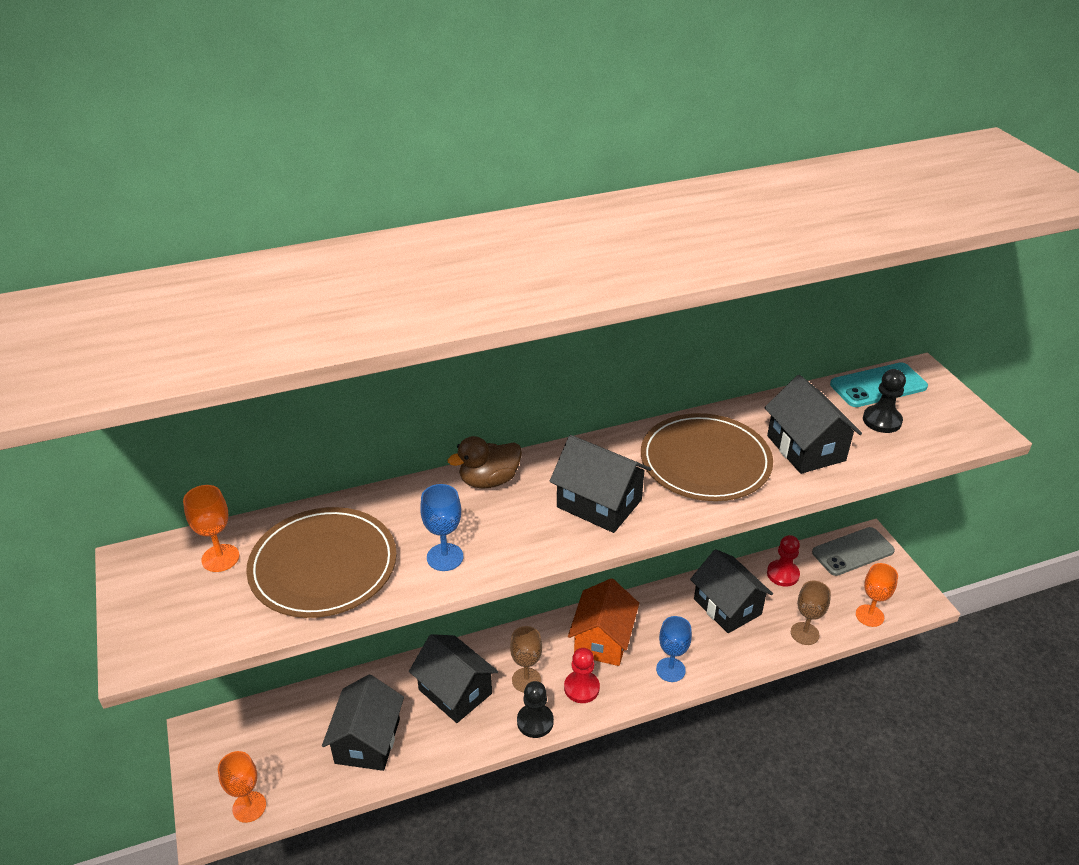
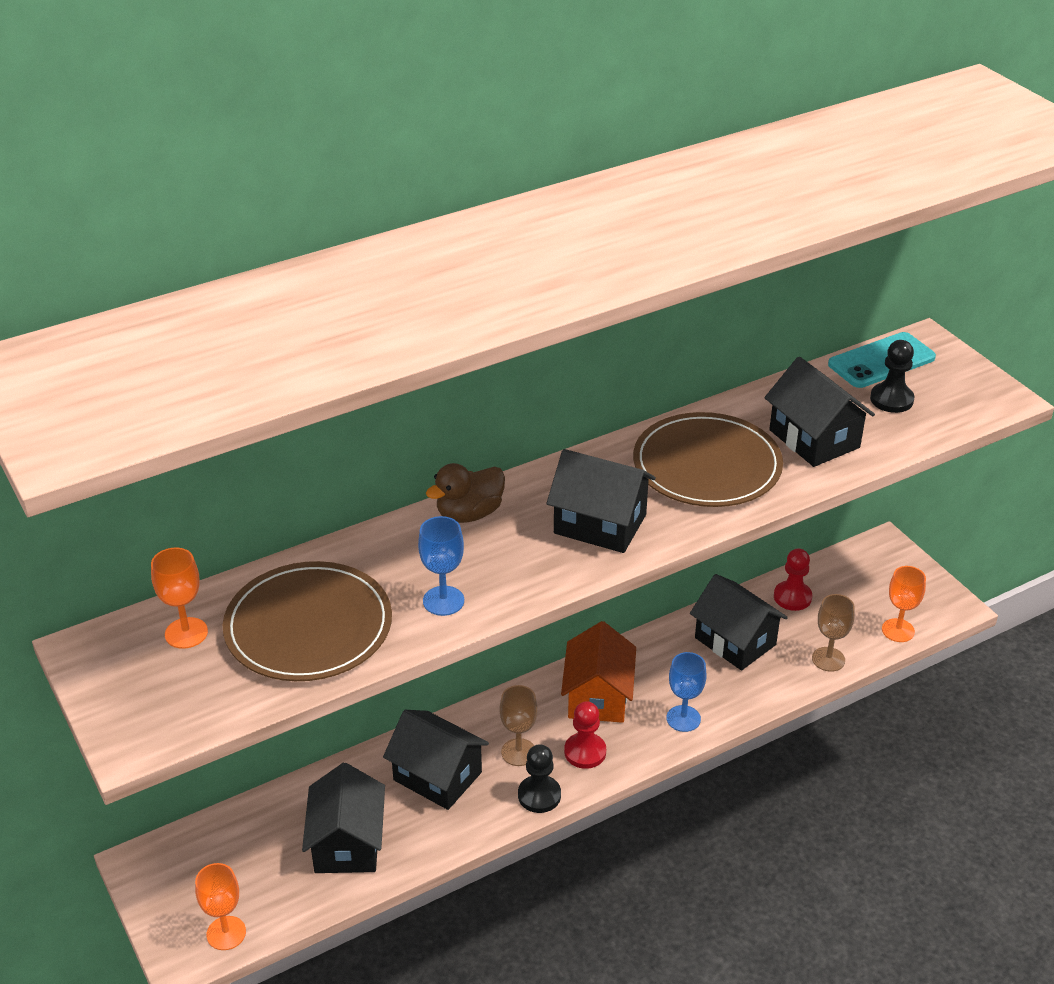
camera: 10 degrees left, 0 degrees up
(853, 552) = (868, 562): grey phone -> none

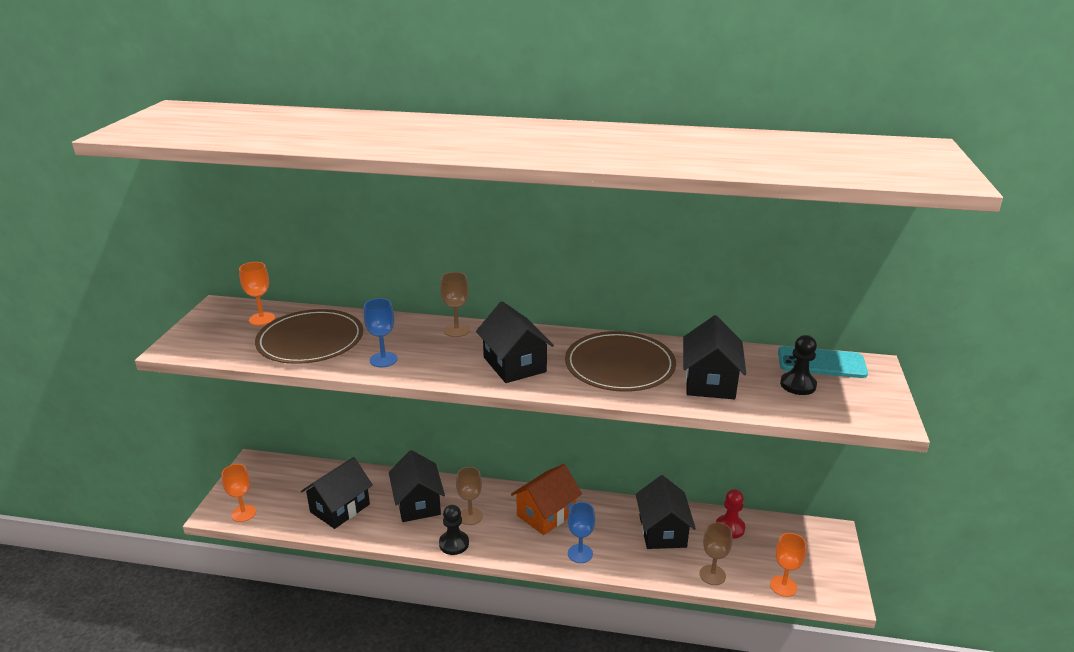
camera: 40 degrees right, 10 degrees down
(469, 513) = (456, 330): brown duck -> brown goblet
(585, 752) = (504, 537): red pawn -> none

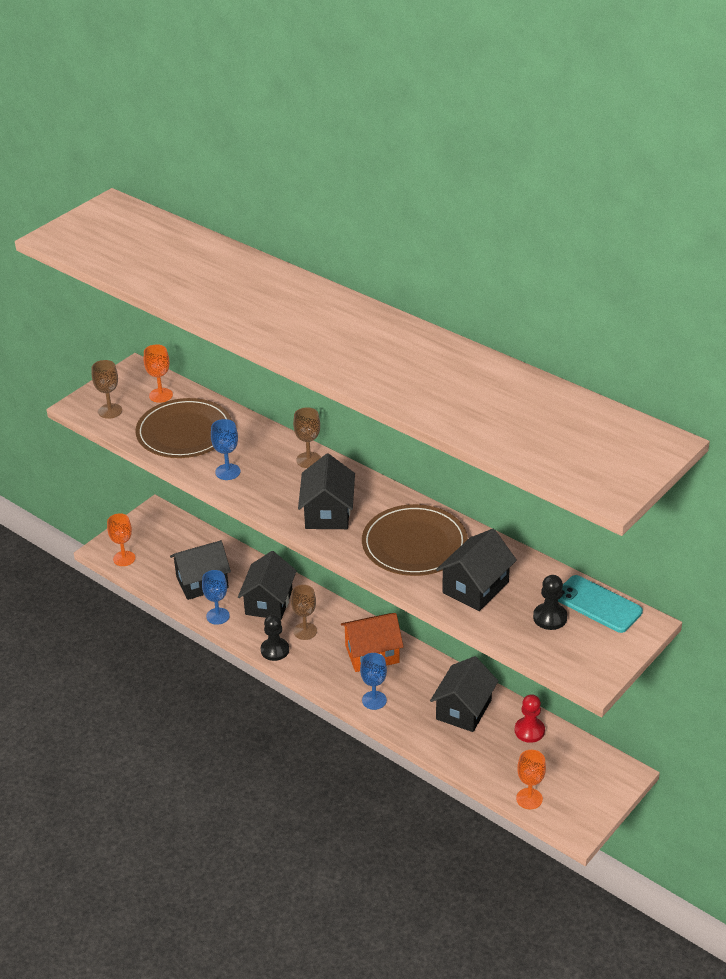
camera: 30 degrees right, 10 degrees up
(376, 533) = (218, 616): none -> blue goblet
(712, 575) = (474, 764): brown goblet -> brown goblet (110, 411)

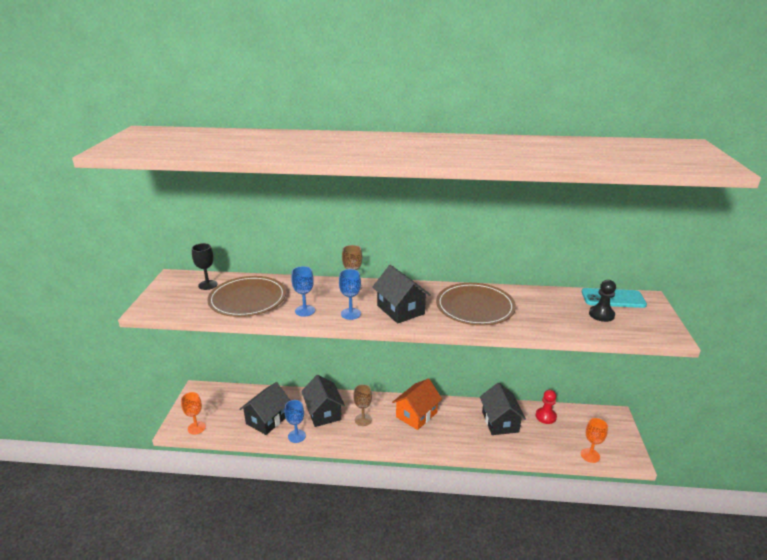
camera: 35 degrees left, 10 degrees down
(110, 411) = (175, 305): brown goblet -> none
(161, 395) = (208, 285): orange goblet -> black goblet
(275, 650) = (354, 440): black pawn -> none
(374, 700) = (445, 441): blue goblet -> blue goblet (351, 314)
(475, 587) = (540, 315): black house -> none

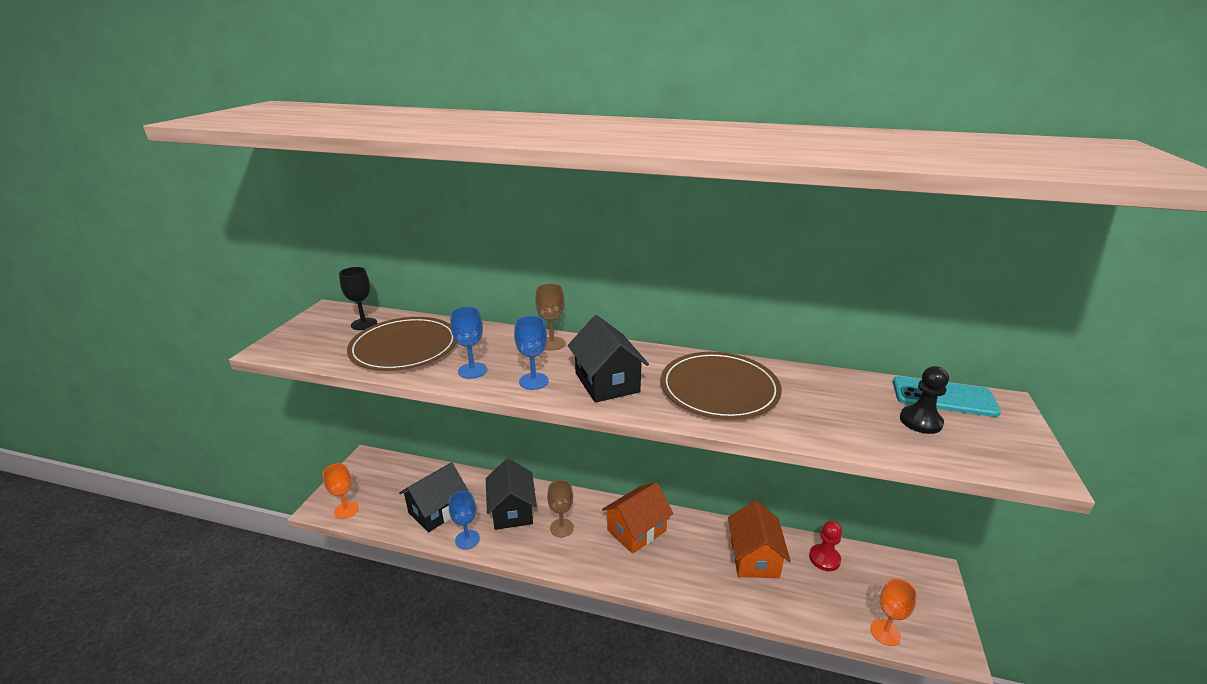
camera: 10 degrees right, 0 degrees up
(500, 422) = (754, 558): black house -> orange house

